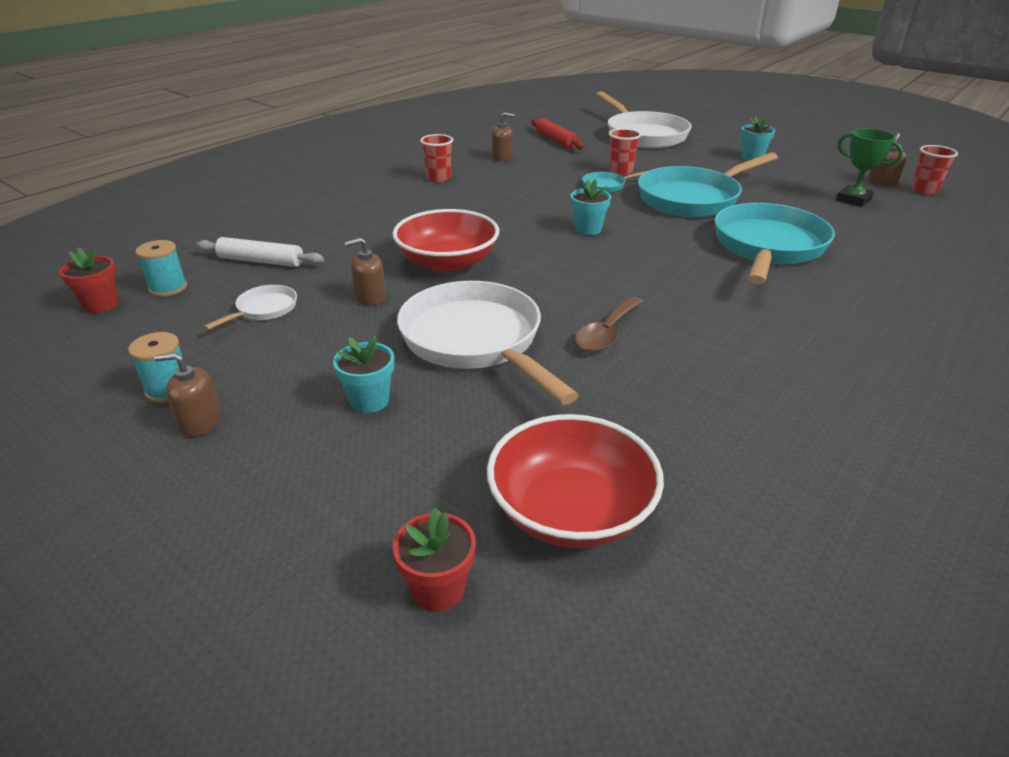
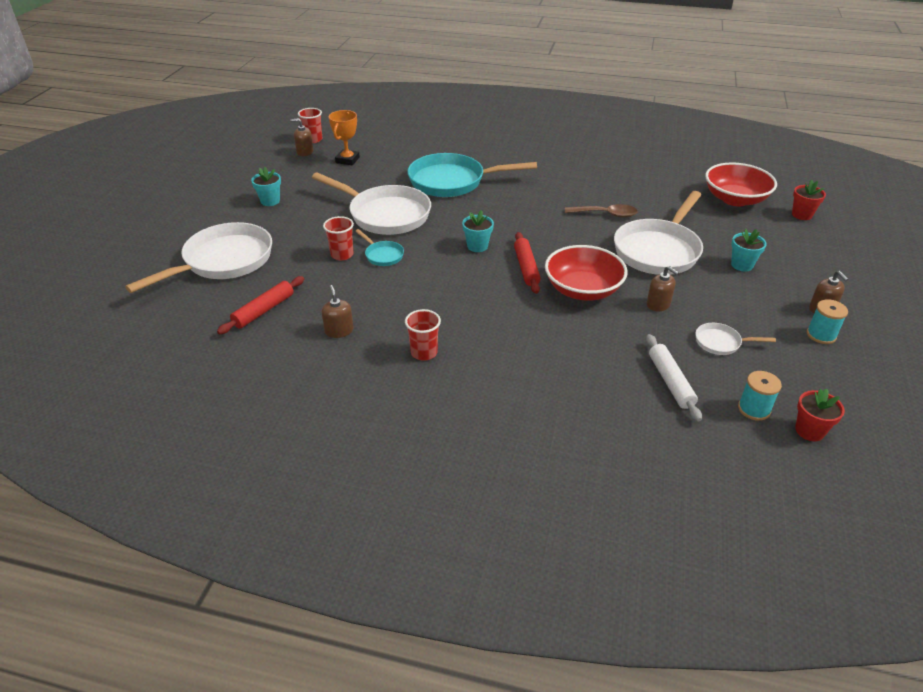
camera: 115 degrees left, 5 degrees up
(521, 244) = (526, 267): none -> red rolling pin
(693, 198) = (385, 215): turquoise pan -> white pan
(853, 200) = (347, 160): green trophy -> orange trophy

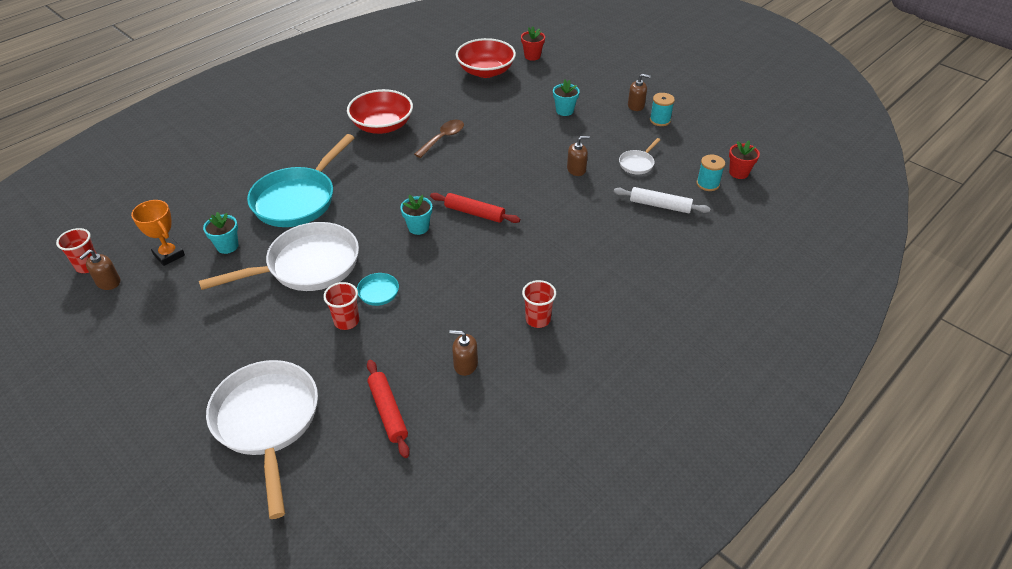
camera: 60 degrees left, 5 degrees up
(270, 201) = (184, 345): turquoise flower pot -> turquoise flower pot (227, 246)
(583, 289) = (529, 197): red bowl -> red bowl (382, 126)
(658, 250) = (514, 137): white pan -> none

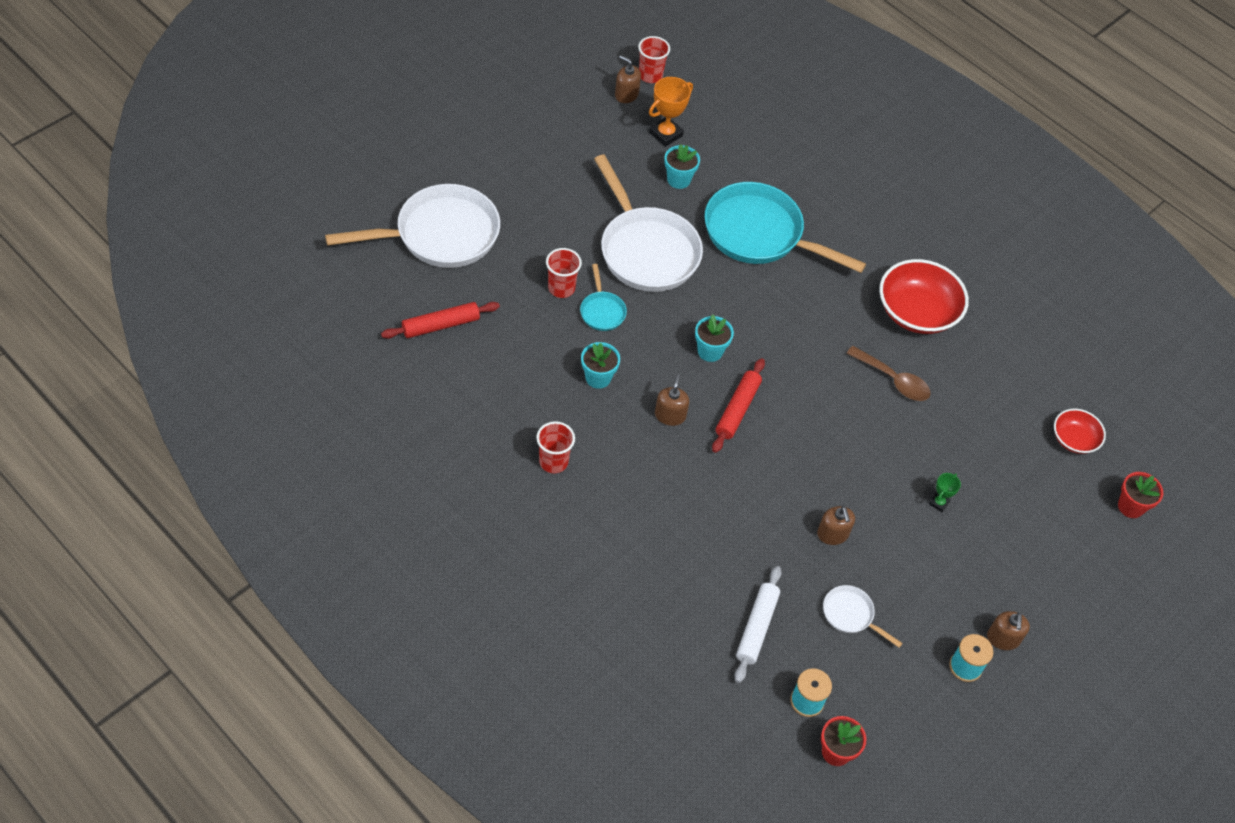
camera: 85 degrees right, 10 degrees up
(465, 364) = (494, 390): brown soap dispenser -> brown soap dispenser (670, 415)
(486, 71) = (1074, 439): red bowl -> red bowl, size x0.56
(542, 124) = (939, 503): none -> green trophy
(564, 111) = (977, 536): turquoise flower pot -> turquoise flower pot (598, 378)

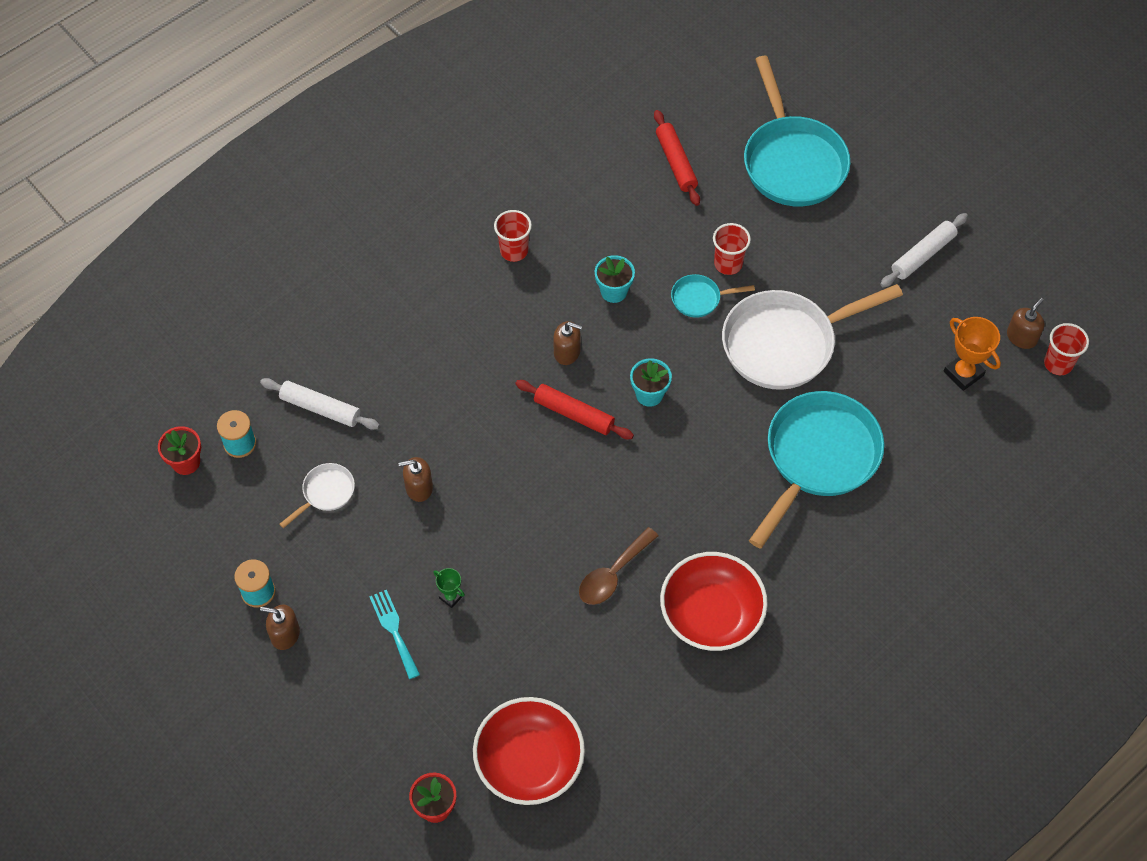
camera: 100 degrees right, 5 degrees up
(440, 235) = (792, 162): white pan -> turquoise pan
(545, 150) = (922, 255): none -> white rolling pin
(678, 180) = (893, 382): turquoise flower pot -> none
(980, 547) = (394, 630): none -> turquoise fork
(1074, 439) = (529, 761): red bowl -> red bowl, size x1.79

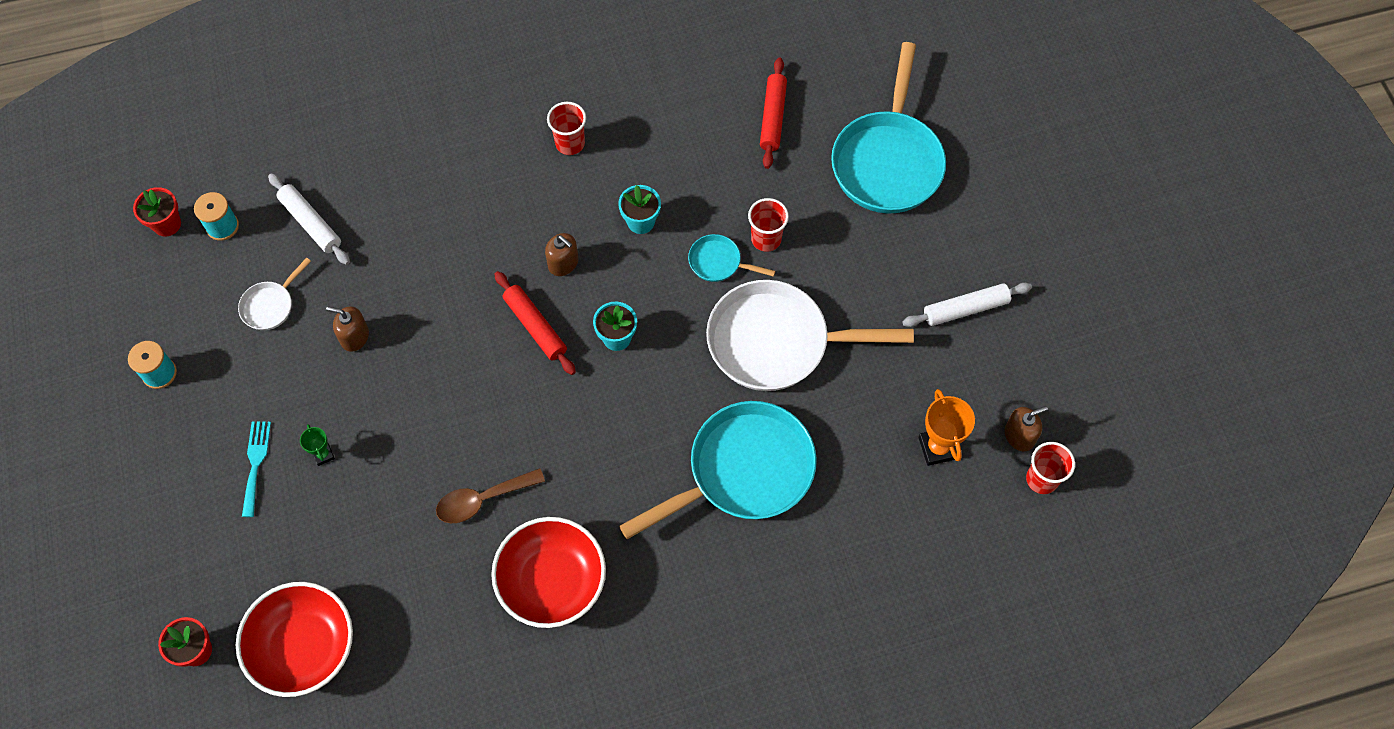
camera: 25 degrees right, 5 degrees up
(285, 634) = (160, 424): brown soap dispenser -> none
(326, 493) = (270, 305): white pan -> white pan turned 150 degrees clockwise

